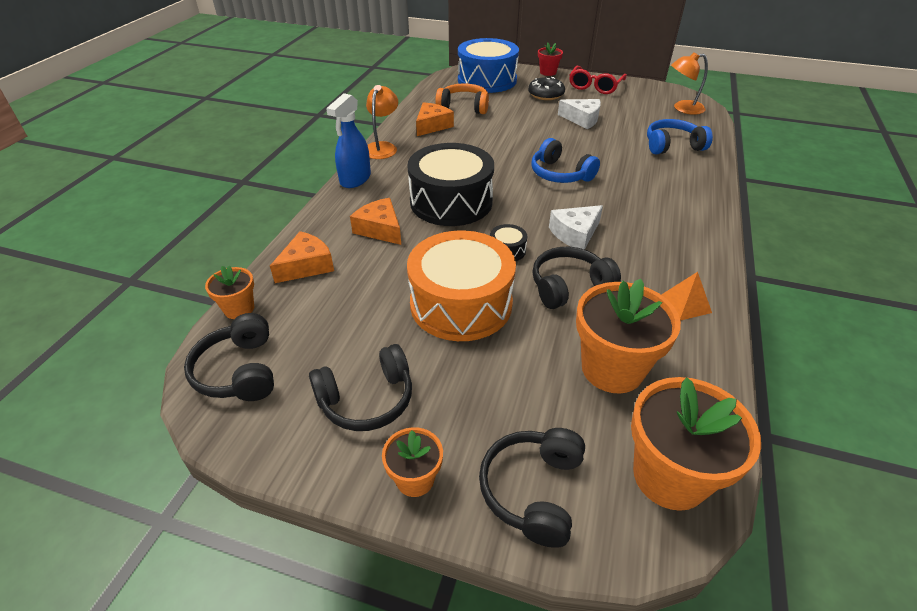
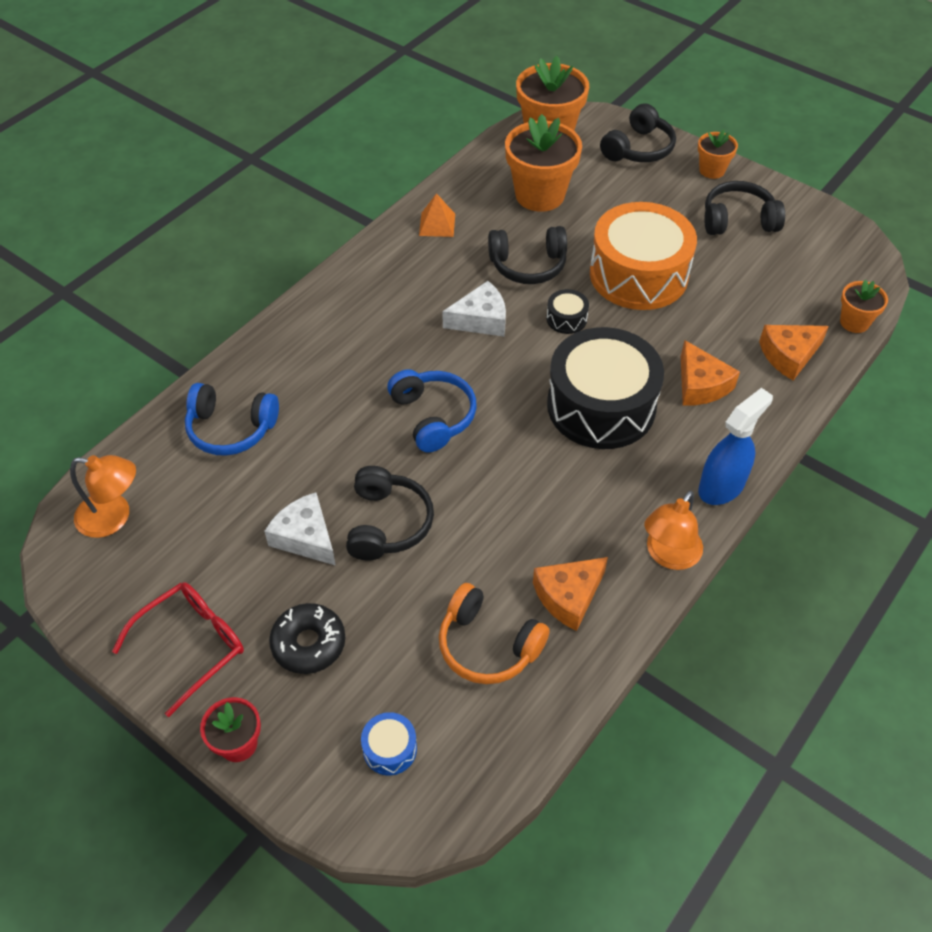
camera: 160 degrees left, 10 degrees up
(239, 371) = (843, 265): black headphones -> black headphones (387, 523)
(487, 80) = (390, 749): blue drum -> blue drum, size x0.40

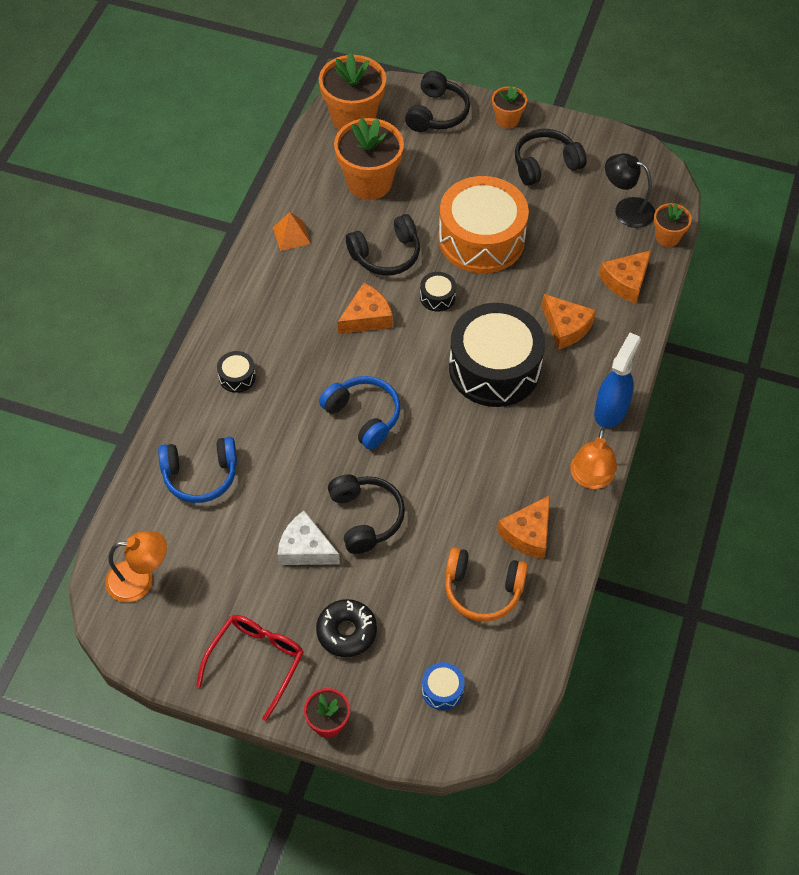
camera: 20 degrees left, 5 degrees up
(317, 342) = (237, 377): none -> black drum
(481, 319) = (366, 317): white cheese -> orange cheese
(815, 283) = (626, 209): none -> black lamp

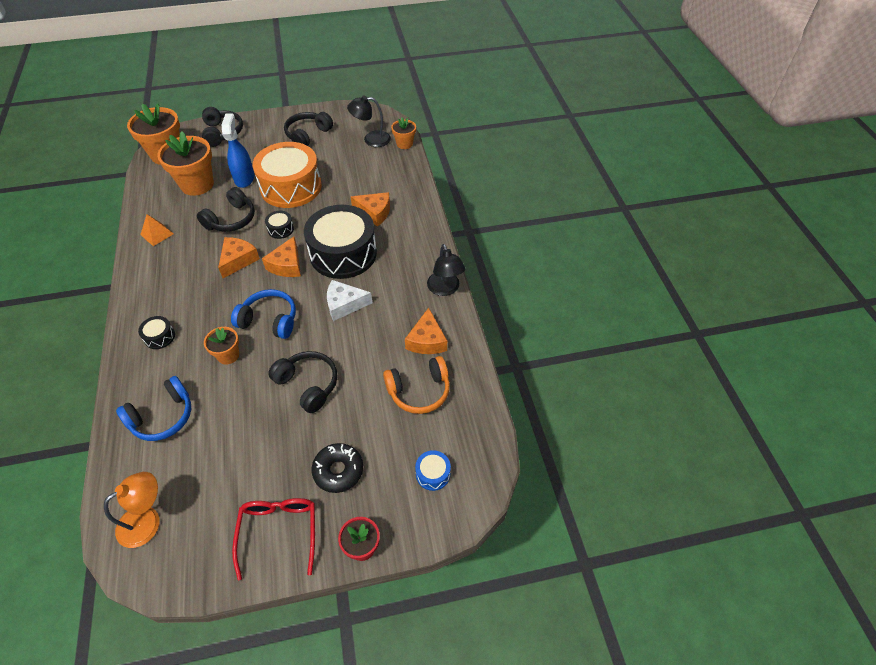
camera: 30 degrees left, 5 degrees down
(305, 548) = (274, 428): white cheese -> white cheese (344, 304)
(507, 120) = (270, 121): orange flower pot -> orange flower pot (228, 355)
(590, 478) = (445, 289): orange lamp -> black lamp
(611, 410) = (432, 245): blue spray bottle -> blue spray bottle (244, 178)
(626, 281) = (395, 175): orange cheese -> orange cheese (287, 265)

